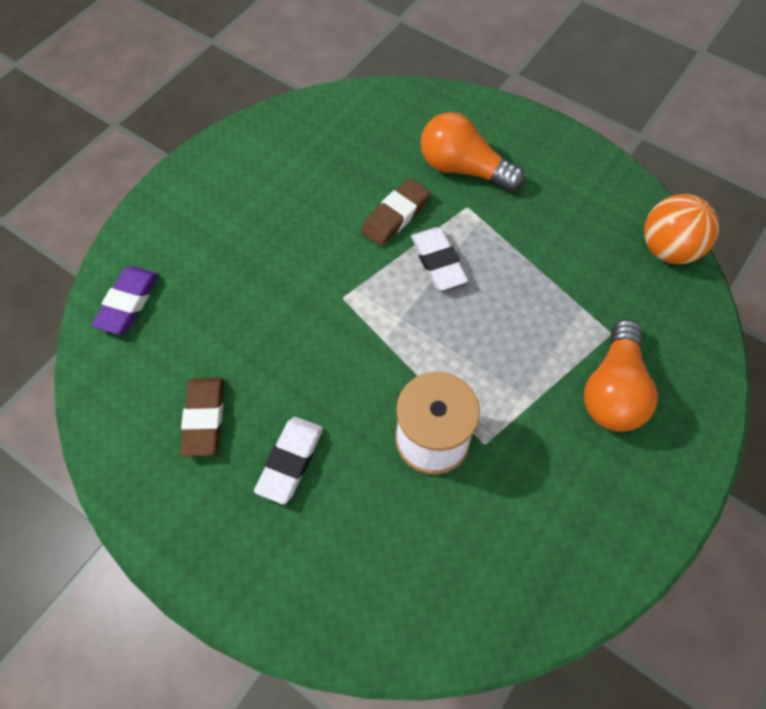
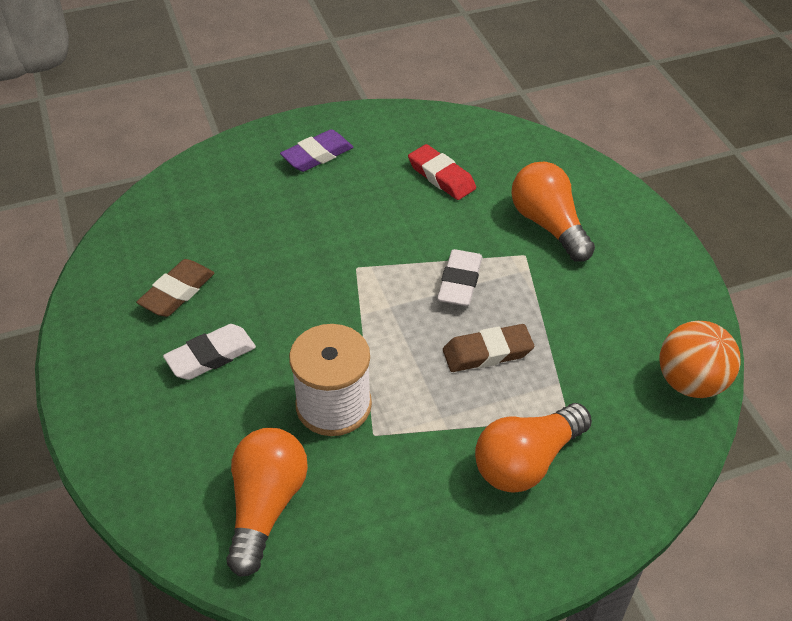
camera: 35 degrees right, 15 degrees down
(128, 303) = (195, 189): purple eraser -> purple eraser (317, 155)
(342, 169) = (441, 176): none -> red eraser
(395, 216) = (454, 231): brown eraser -> brown eraser (487, 352)
(456, 567) = (266, 506): none -> orange light bulb

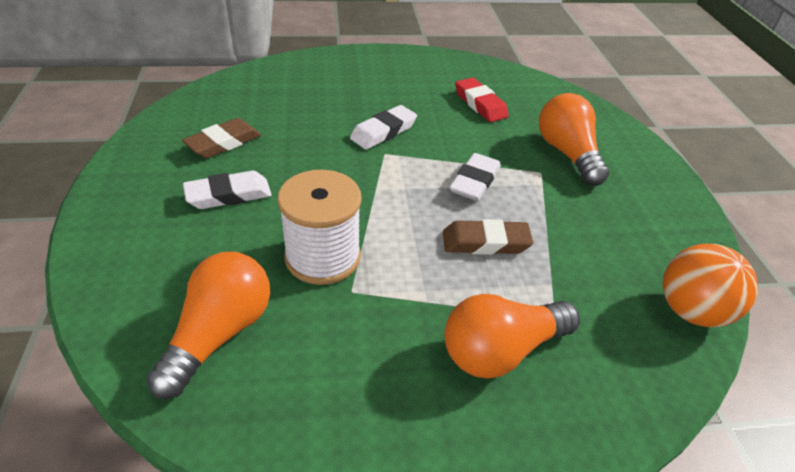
camera: 10 degrees right, 5 degrees down
(317, 155) = (380, 73): purple eraser -> none
(346, 238) = (383, 132): none -> white eraser

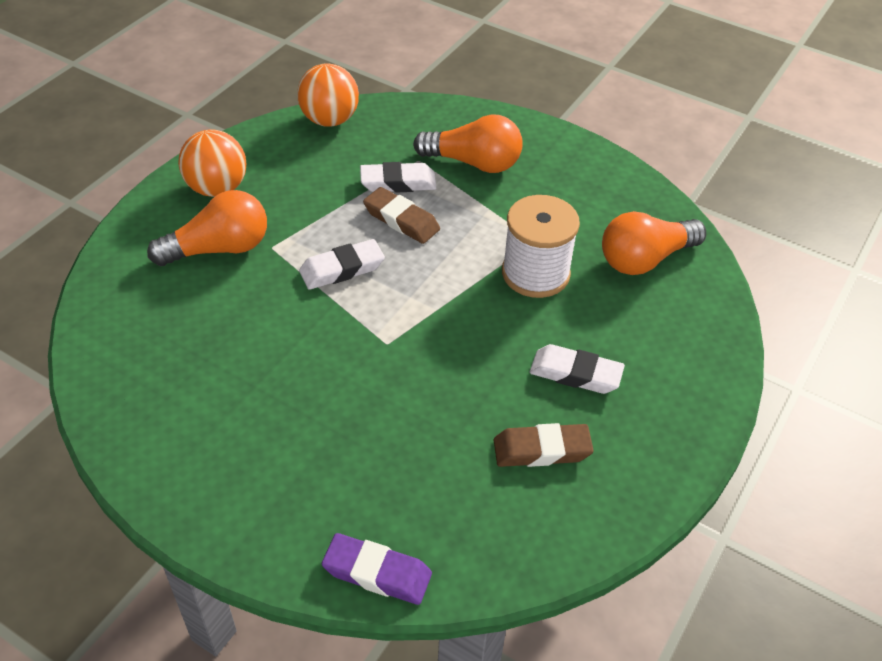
camera: 140 degrees left, 5 degrees up
(277, 68) = (377, 573): none -> purple eraser
(383, 132) = (358, 371): white eraser -> white eraser (398, 182)
(480, 104) = (207, 351): red eraser -> none
(567, 154) = (219, 249): orange light bulb -> orange light bulb turned 135 degrees counterclockwise
(643, 190) = (217, 188): none -> orange ball

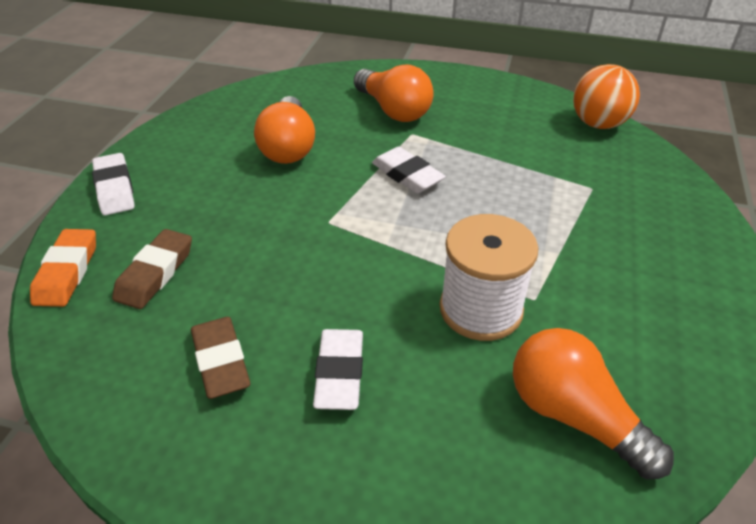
camera: 75 degrees right, 5 degrees down
(217, 188) = (461, 92): orange ball -> none
(377, 573) = (67, 272): purple eraser -> orange eraser
(398, 182) = (547, 182): white eraser -> white eraser (115, 189)
(401, 220) = (495, 195): brown eraser -> brown eraser (155, 273)
(473, 163) = (622, 226): orange light bulb -> orange light bulb (288, 147)

